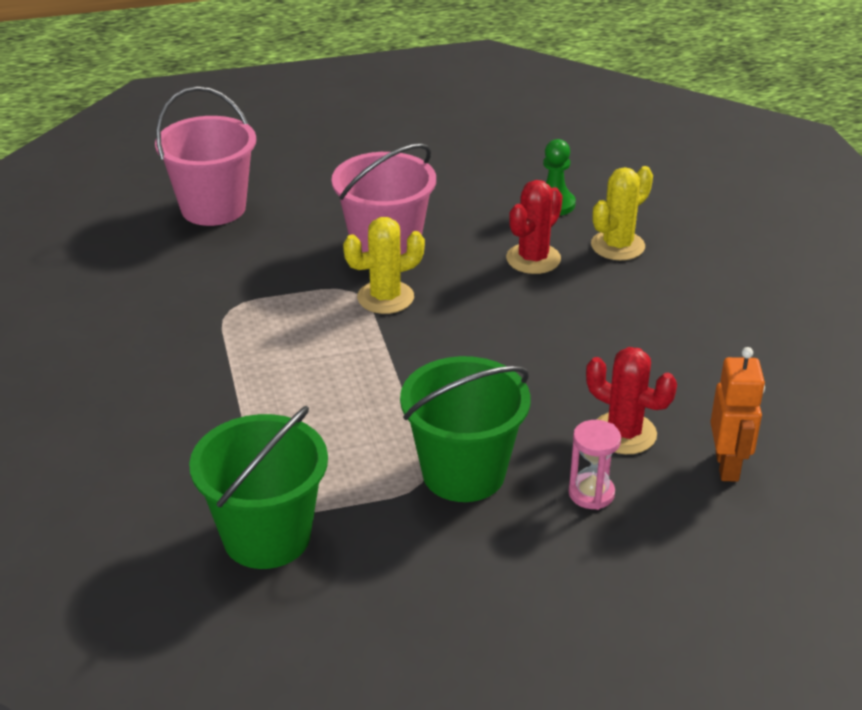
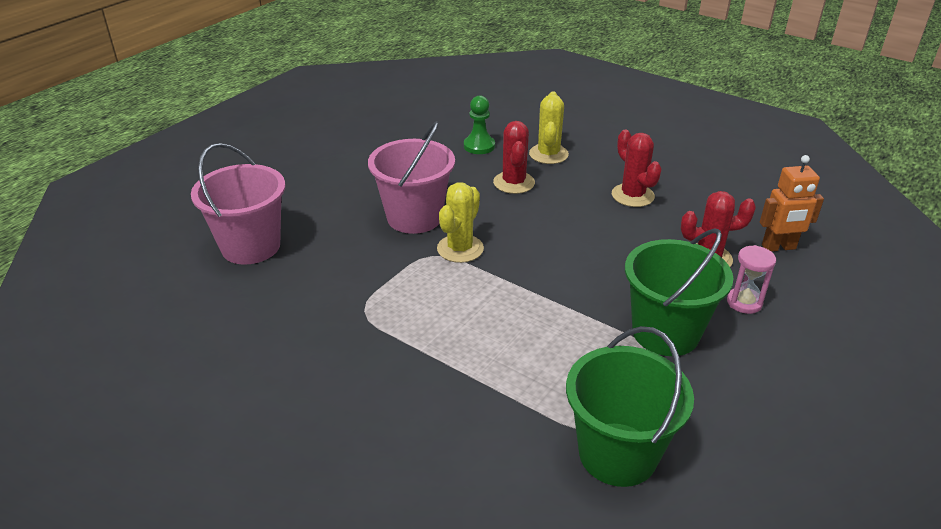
camera: 40 degrees left, 0 degrees up
(644, 332) = (632, 195): none -> red cactus
(727, 466) = (779, 247): orange robot -> orange robot turned 120 degrees clockwise

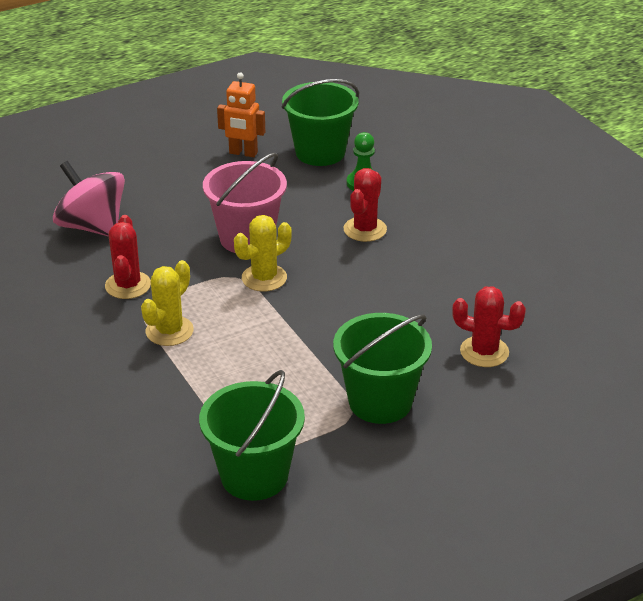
camera: 25 degrees right, 0 degrees up
(250, 246) = (92, 226): pink bucket -> pink spinning top
(421, 130) = (320, 152): none -> green bucket
(548, 154) = (424, 209): yellow cactus -> yellow cactus (169, 331)
(632, 195) = (469, 273): red cactus -> red cactus (128, 285)
(744, 302) = (478, 400): pink hourglass -> none
(779, 247) = (566, 362): orange robot -> orange robot (243, 153)

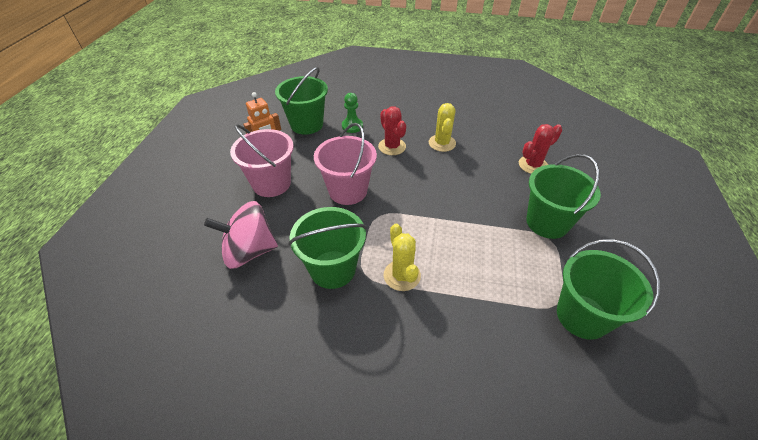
camera: 50 degrees left, 10 degrees up
(128, 285) = (333, 269): red cactus -> green bucket
(194, 186) = (271, 184): none -> pink bucket
(264, 278) = (393, 205): yellow cactus -> yellow cactus (442, 143)

